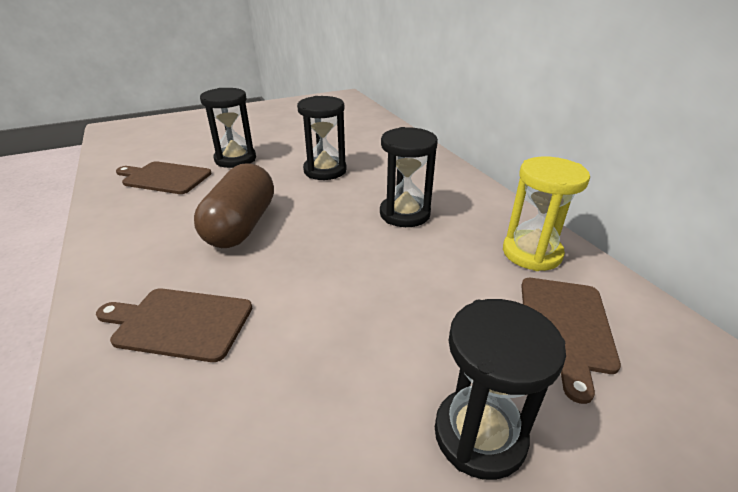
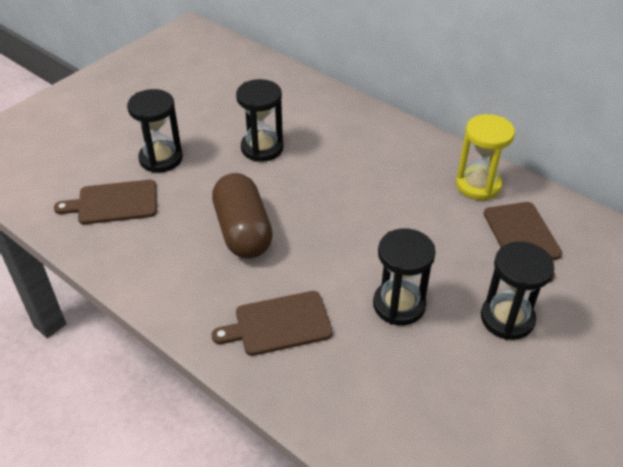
camera: 25 degrees left, 10 degrees up
(404, 214) = (366, 177): black hourglass -> black hourglass (399, 305)

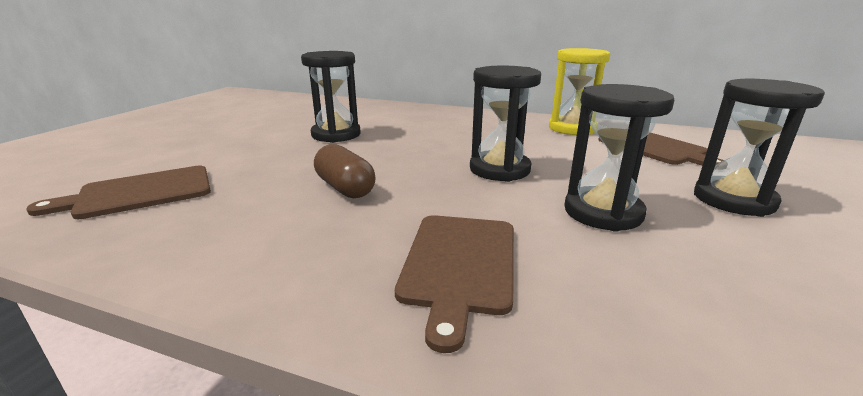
camera: 20 degrees left, 20 degrees down
(161, 159) = (211, 154): black hourglass -> black hourglass (499, 169)
(243, 231) = (345, 188): brown capsule -> brown capsule, size x0.60
(278, 324) = (459, 265): brown cutting board -> brown cutting board turned 45 degrees counterclockwise

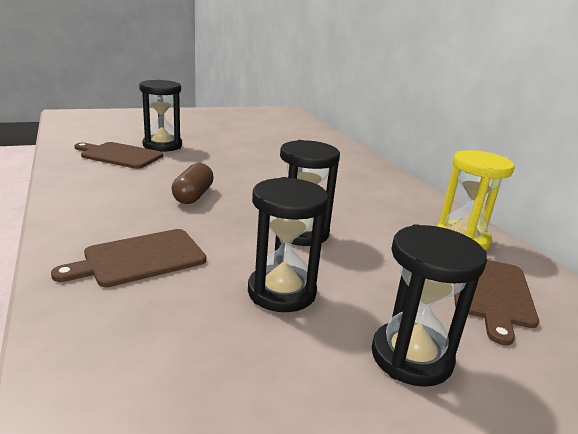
camera: 45 degrees right, 0 degrees up
(336, 135) = (270, 164): black hourglass -> black hourglass (162, 145)

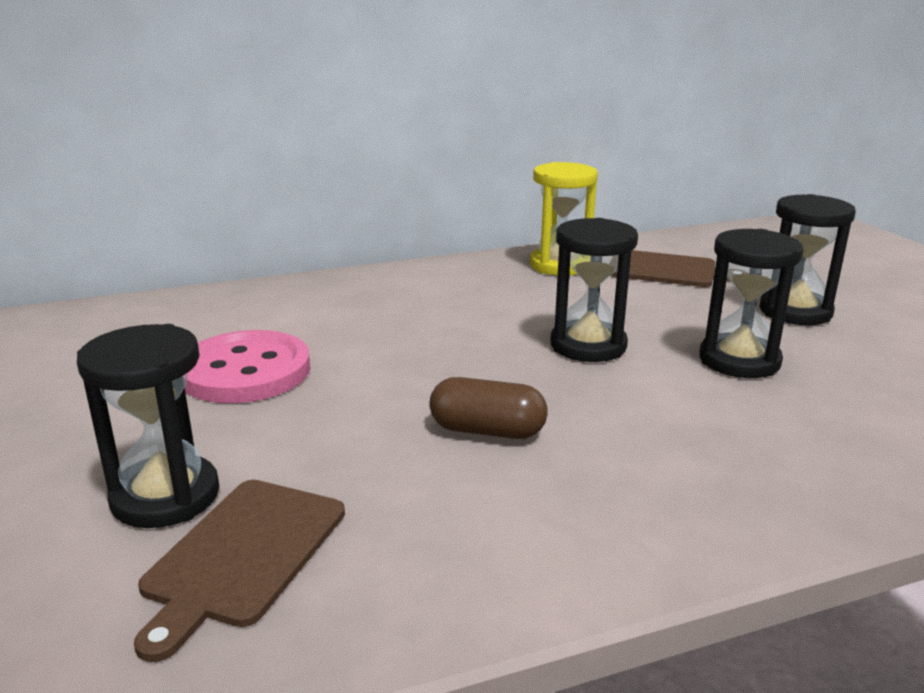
camera: 85 degrees left, 0 degrees up
(139, 258) = (730, 457): brown cutting board -> none
(261, 153) = (245, 371): none -> pink button

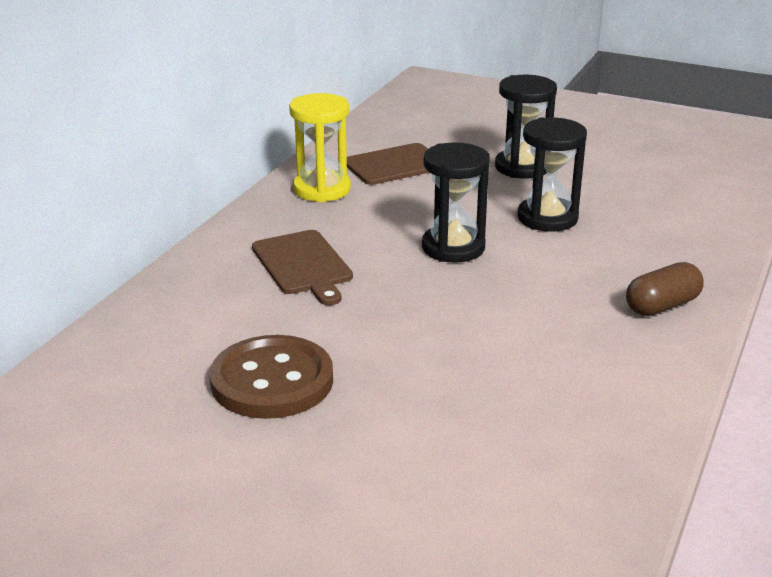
camera: 45 degrees left, 5 degrees up
(165, 496) = (407, 479): black hourglass -> none
(242, 555) = (515, 476): brown cutting board -> brown cutting board (303, 265)
(245, 371) = (272, 381): pink button -> brown button
(487, 431) = (500, 334): brown capsule -> brown capsule (662, 306)

